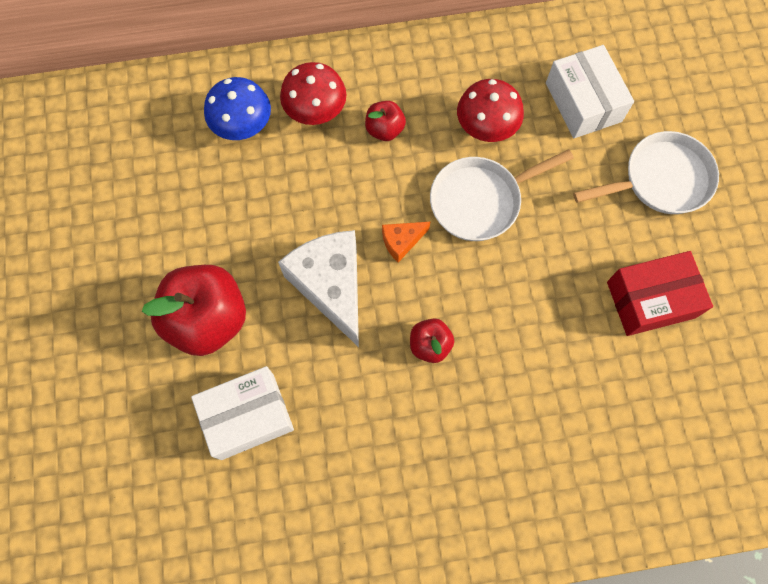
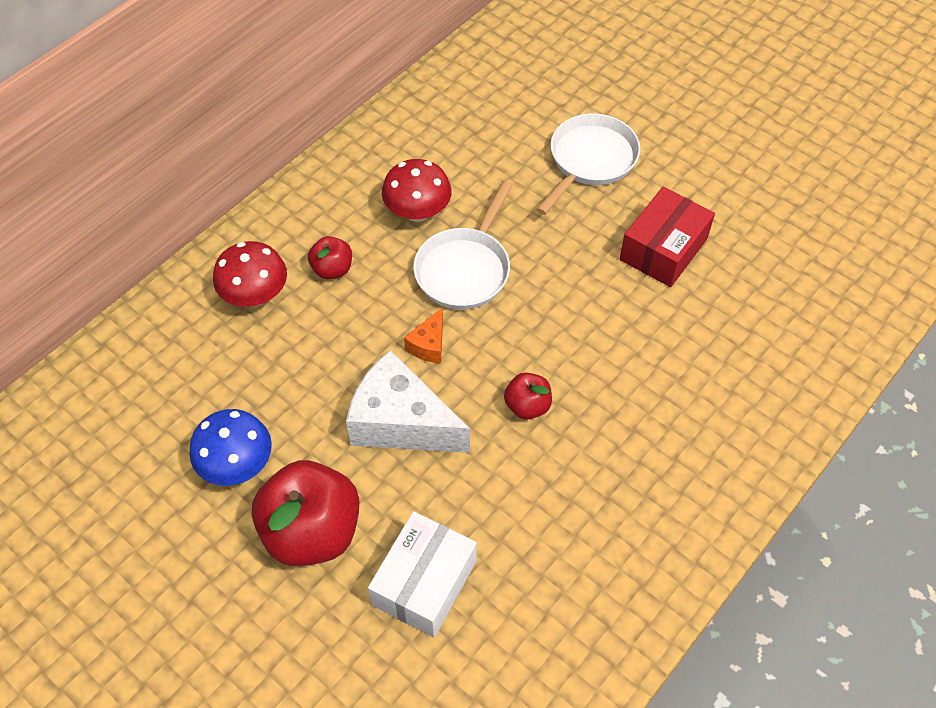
camera: 40 degrees left, 15 degrees down
(242, 125) = (196, 351): blue mushroom -> blue mushroom (237, 464)
(583, 102) = (479, 144): white box -> none

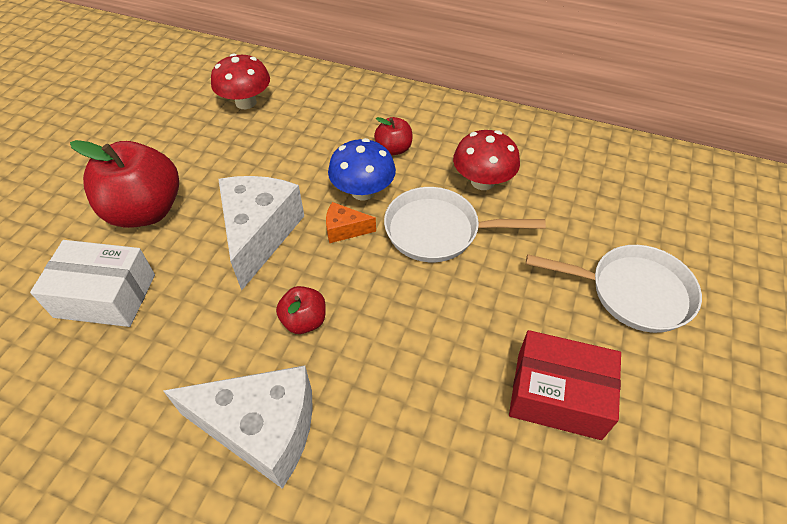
camera: 70 degrees right, 5 degrees down
(237, 464) = (197, 153): blue mushroom -> blue mushroom (363, 191)
(255, 295) = (349, 117): red mushroom -> red mushroom (246, 102)
(627, 462) = (262, 430): none -> white cheese

